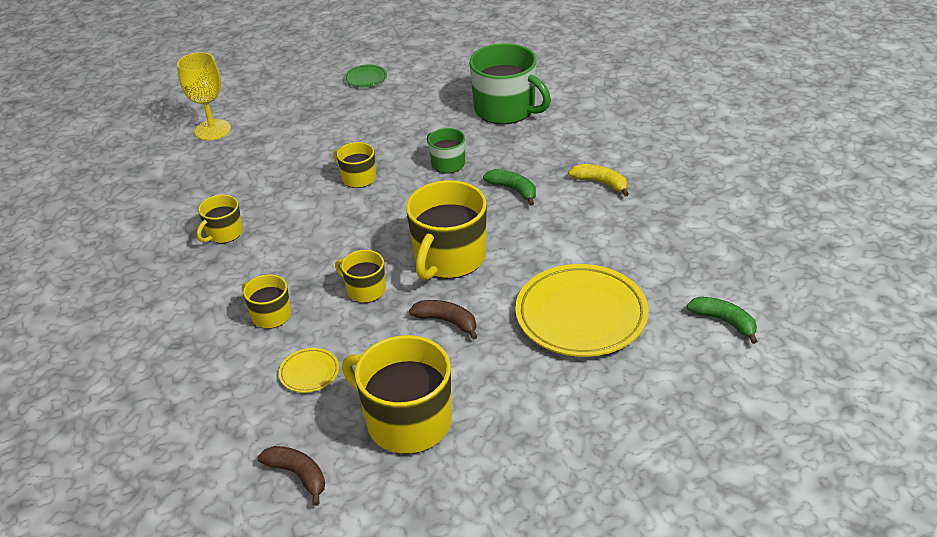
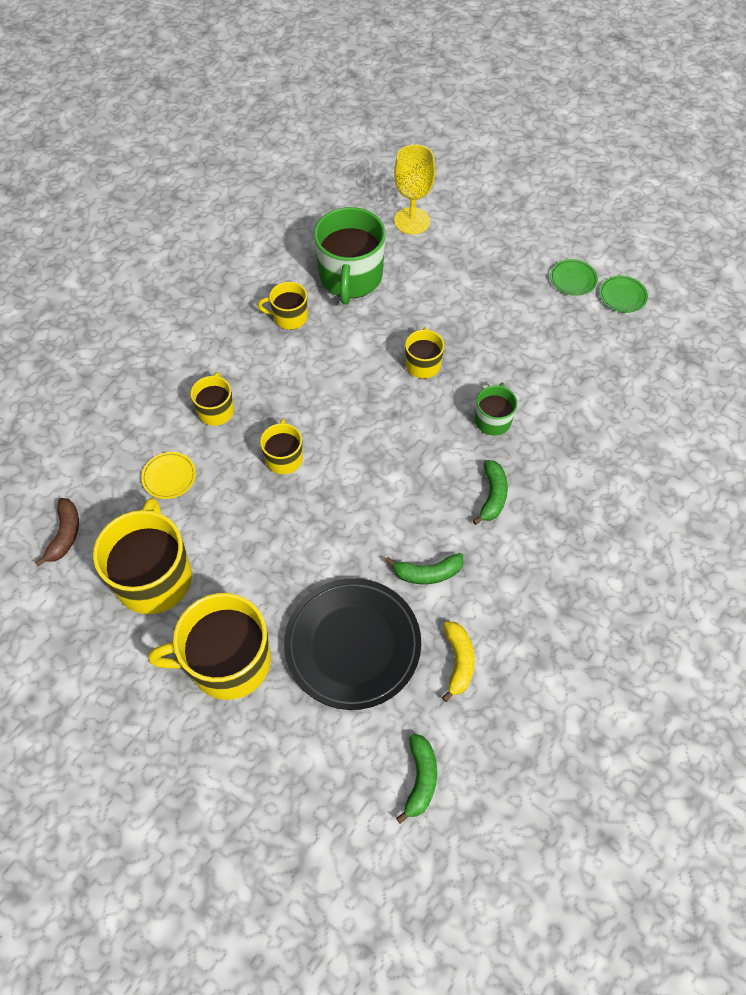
camera: 55 degrees right, 20 degrees up
(406, 64) = (622, 296): none -> green plate
(447, 321) = (282, 541): brown banana -> none
(449, 258) = (362, 497): yellow mug -> yellow mug (228, 661)
(506, 109) = (614, 420): green mug -> green mug (350, 277)
(551, 249) = (427, 573): none -> green banana
(581, 315) = (352, 645): yellow plate -> black plate
(601, 183) = (557, 566): yellow banana -> yellow banana (458, 661)

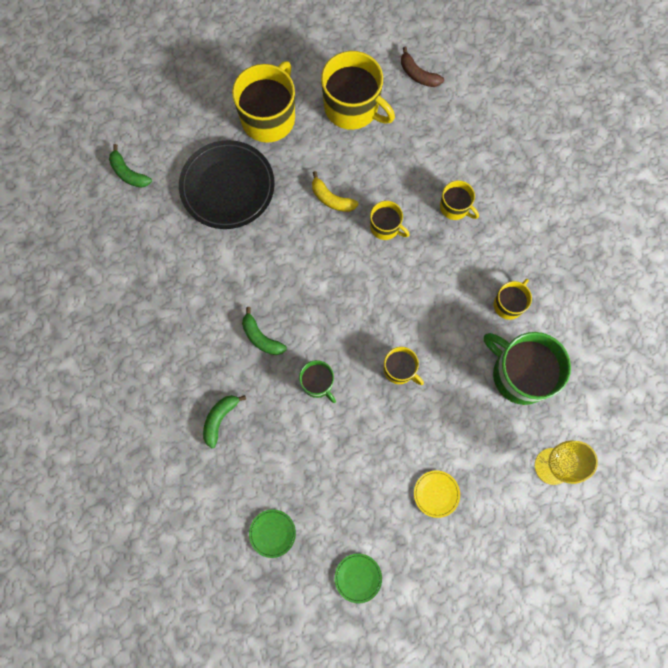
camera: 125 degrees right, 15 degrees up
(169, 477) = (419, 151): yellow plate -> yellow plate (436, 494)
(427, 573) = (239, 259): green banana -> green banana (220, 419)
(458, 661) = (173, 237): yellow banana -> yellow banana (331, 199)
(573, 279) = (402, 551): green plate -> green plate (272, 533)

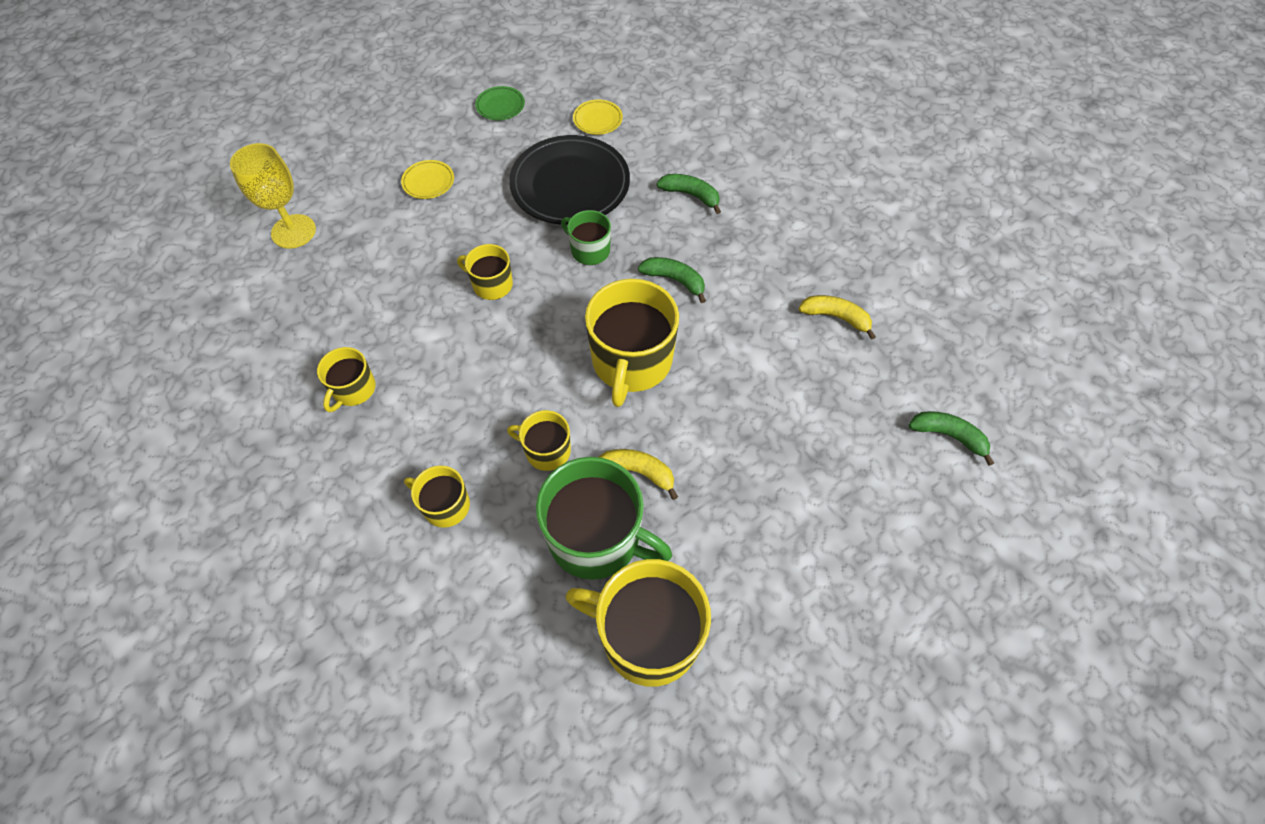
camera: 165 degrees right, 15 degrees down
(157, 275) = (836, 317): none -> yellow banana
(220, 419) = (691, 195): green banana -> green banana turned 75 degrees counterclockwise
(227, 187) = (797, 451): black plate -> black plate (570, 185)
(269, 117) = (781, 579): yellow mug -> yellow mug (631, 361)
(272, 533) = (597, 120): green plate -> yellow plate
(418, 74) = (545, 737): brown banana -> none
(520, 374) = (335, 312): green mug -> green mug (596, 538)

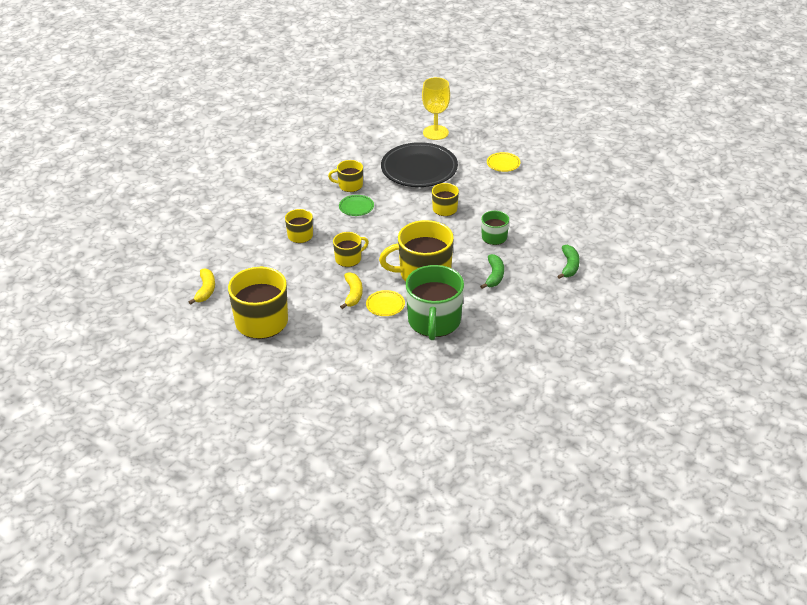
camera: 70 degrees right, 20 degrees down
(500, 106) = (585, 170): green plate -> green plate (356, 207)
(546, 450) = (349, 259): yellow mug -> yellow mug turned 60 degrees clockwise
(570, 185) = (540, 215): black plate -> black plate (419, 169)
(596, 538) = (307, 289): green mug -> green mug (434, 322)
(597, 120) = (605, 211): yellow plate -> yellow plate (385, 305)
(836, 317) = (510, 350): yellow banana -> yellow banana (205, 290)
(948, 436) = (447, 417): green banana -> none

